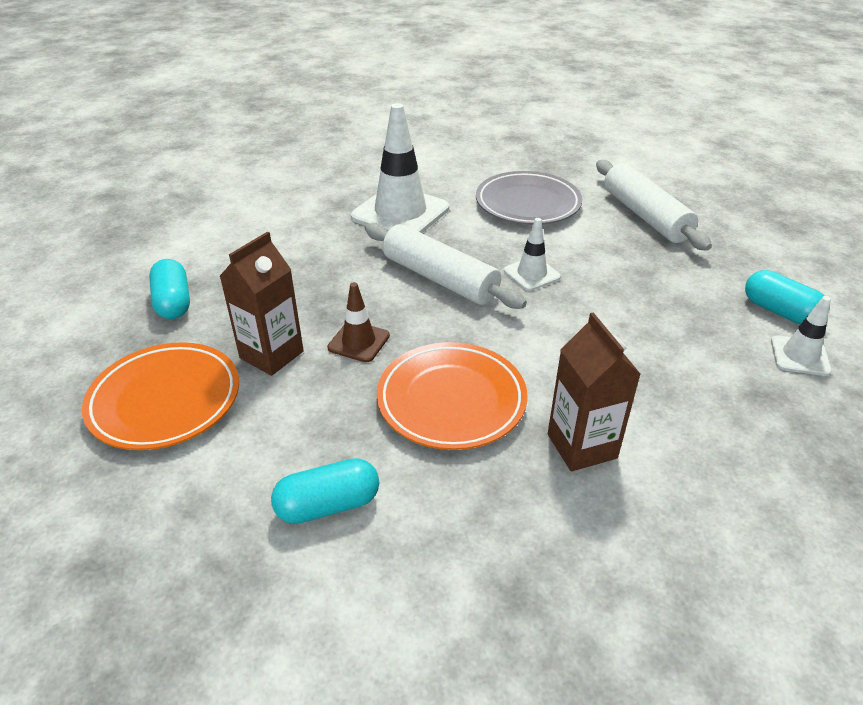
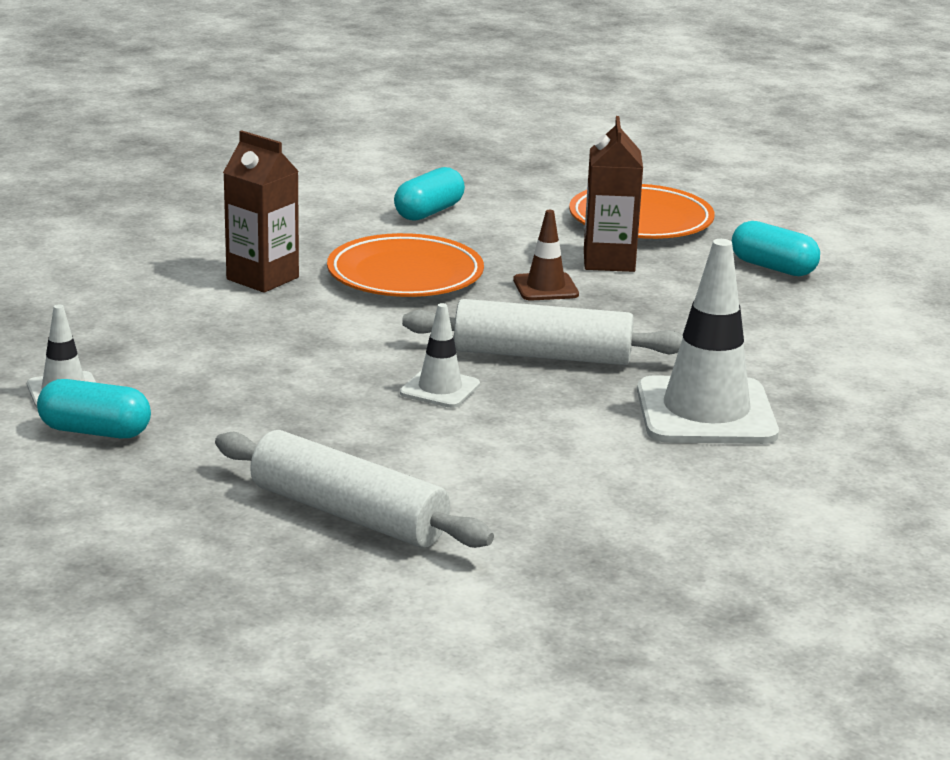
camera: 145 degrees right, 15 degrees down
(527, 204) = (549, 479): grey plate -> none

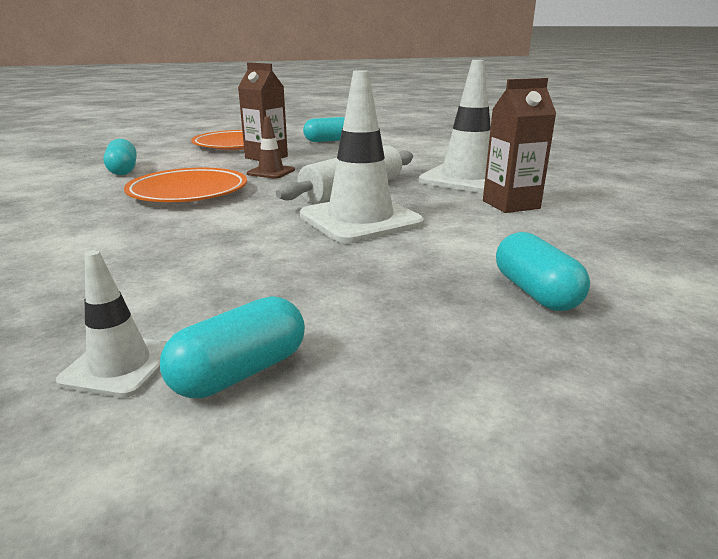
camera: 55 degrees left, 0 degrees up
(262, 278) = (98, 225): brown carton -> brown carton (511, 205)
(348, 514) = (535, 292): white rolling pin -> turquoise capsule
(440, 389) = (360, 220): white traffic cone -> white traffic cone, size x1.96

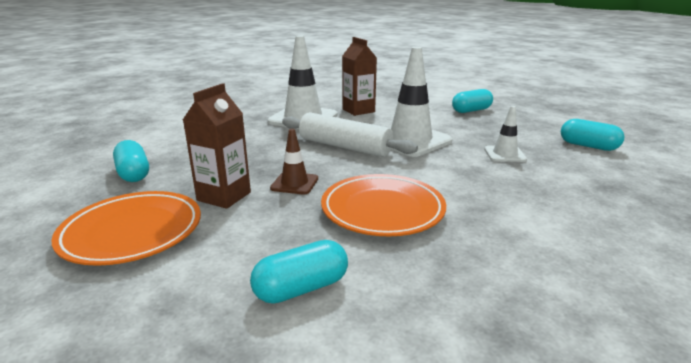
camera: 100 degrees left, 0 degrees up
(120, 365) = (618, 165): white traffic cone -> white traffic cone (504, 154)

